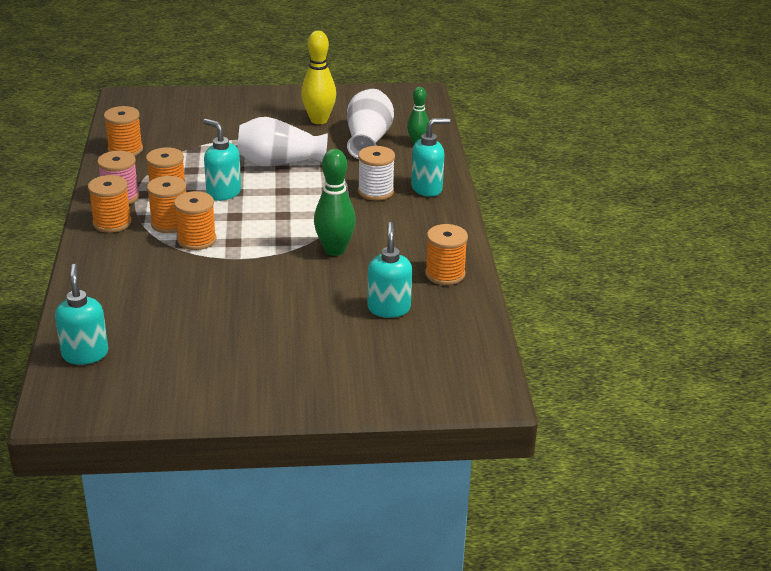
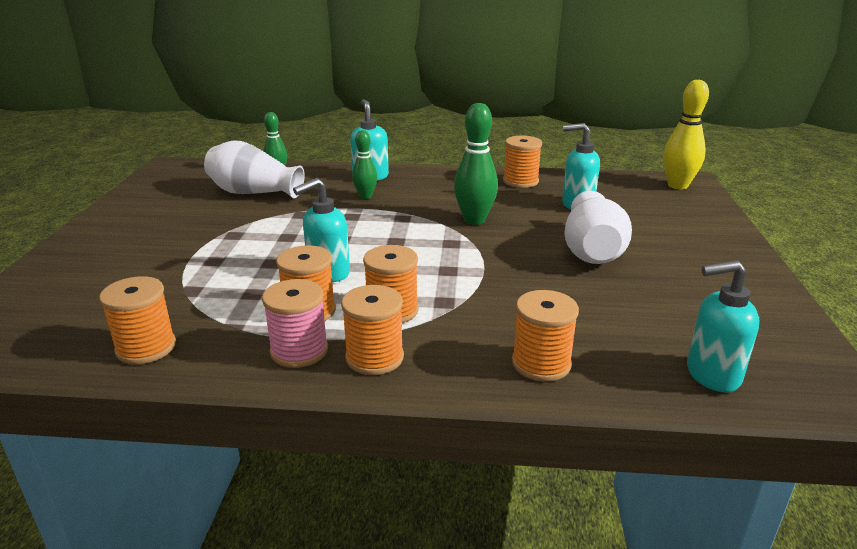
camera: 80 degrees left, 5 degrees down
(197, 240) = (438, 292): orange spool -> orange spool (541, 363)
(279, 163) = (272, 238): white vase -> white vase (592, 251)
(319, 120) = (184, 212): yellow bowling pin -> yellow bowling pin (677, 186)
(376, 191) = (365, 196): white spool -> green bowling pin

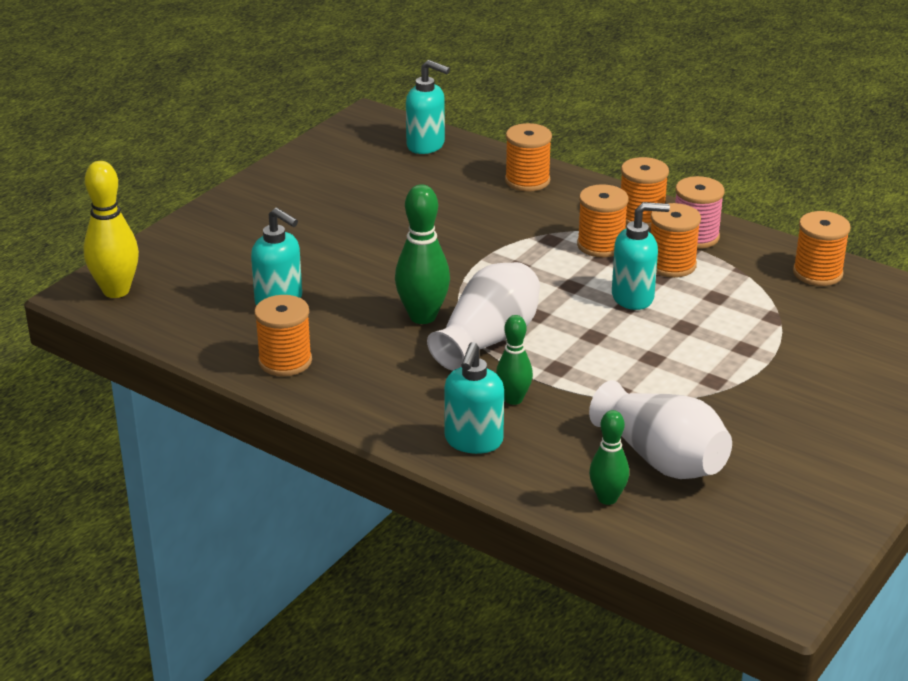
camera: 150 degrees left, 5 degrees up
(592, 251) = (359, 244): white vase -> white vase (488, 339)

